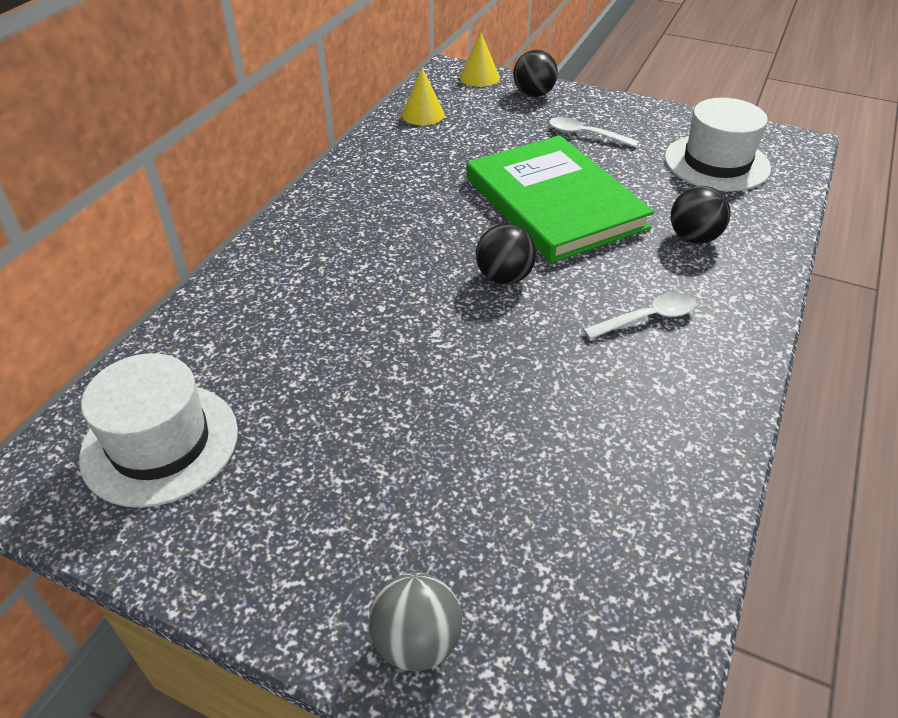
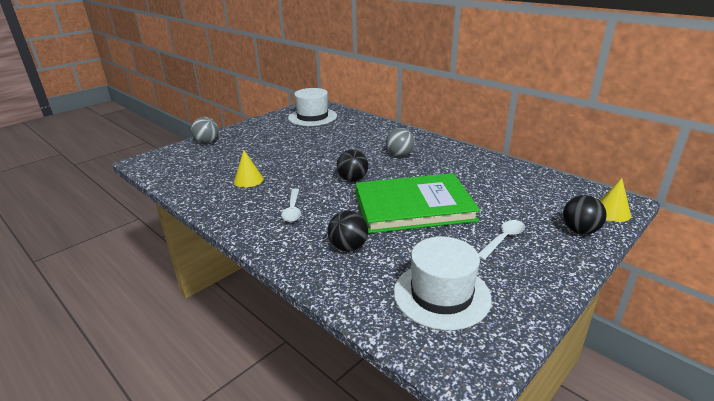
camera: 110 degrees right, 15 degrees down
(380, 242) = (400, 155): none -> grey ball
(423, 114) = (541, 182): yellow cone -> yellow cone (248, 180)

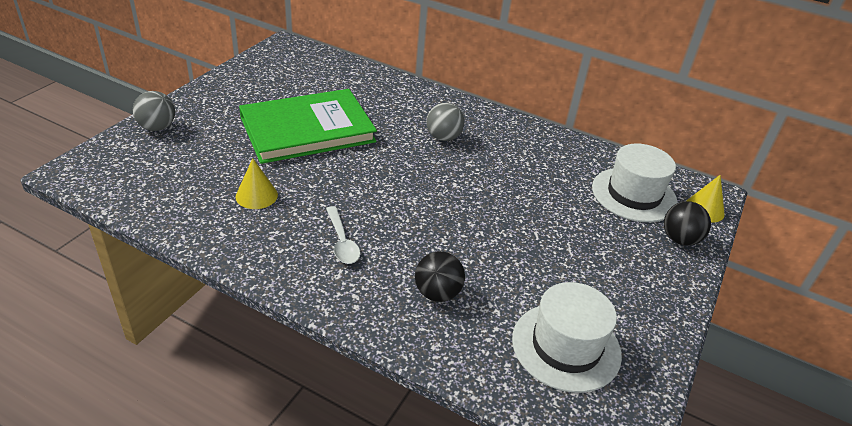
camera: 20 degrees left, 10 degrees up
(312, 117) = (295, 70): white hat -> white hat (634, 194)
(352, 179) = (399, 183): black ball -> none
(413, 207) = (491, 222): green book -> green book (307, 130)
(503, 239) = (606, 261): white spoon -> none

